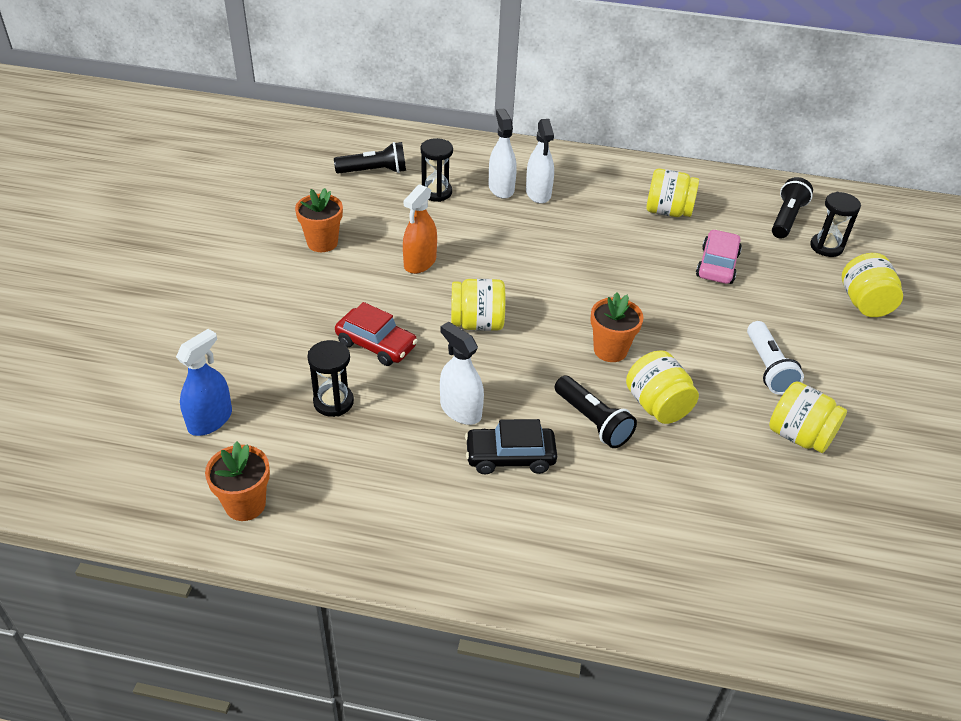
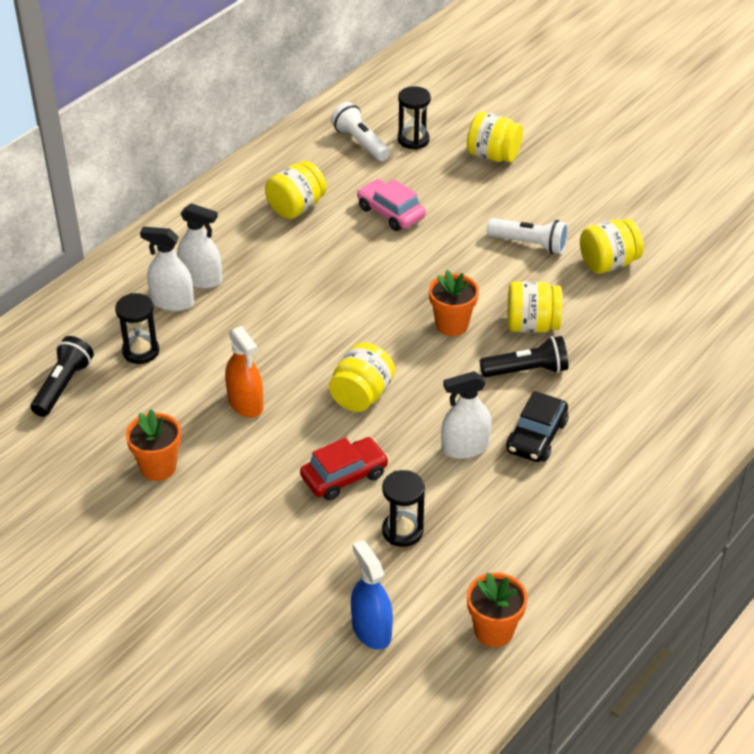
camera: 60 degrees left, 0 degrees up
(786, 218) = (360, 142): black flashlight -> white flashlight

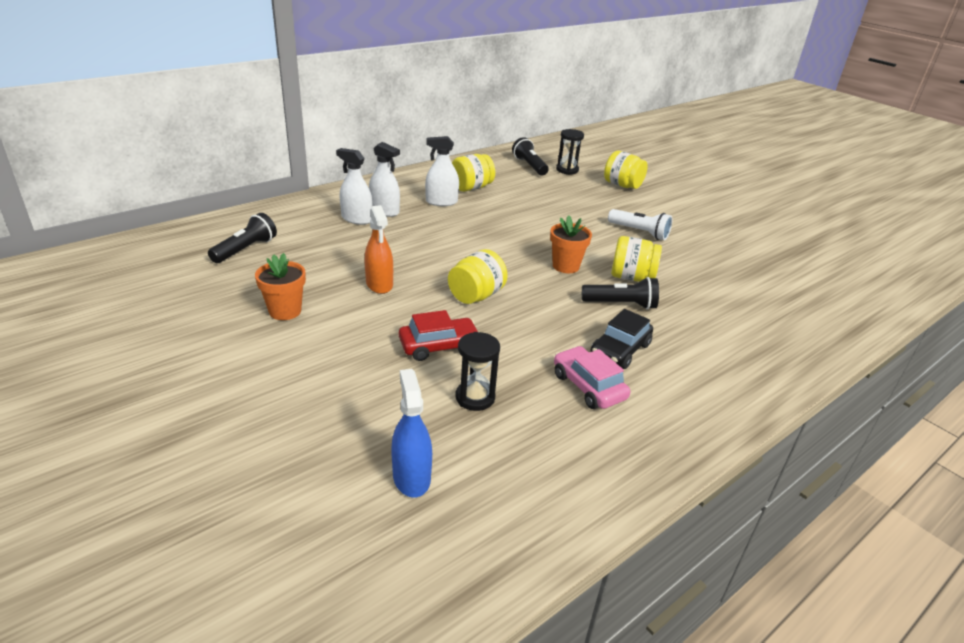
camera: 10 degrees right, 10 degrees down
(141, 351) = (316, 241): black hourglass -> none
(360, 142) = (529, 166): white flashlight -> black flashlight
(391, 213) = (538, 200): pink car -> pink car (588, 386)
(465, 447) = (553, 346): white spray bottle -> white spray bottle (441, 202)
(494, 630) = (538, 505): orange flower pot -> none
(608, 263) = (701, 252): yellow jar -> none

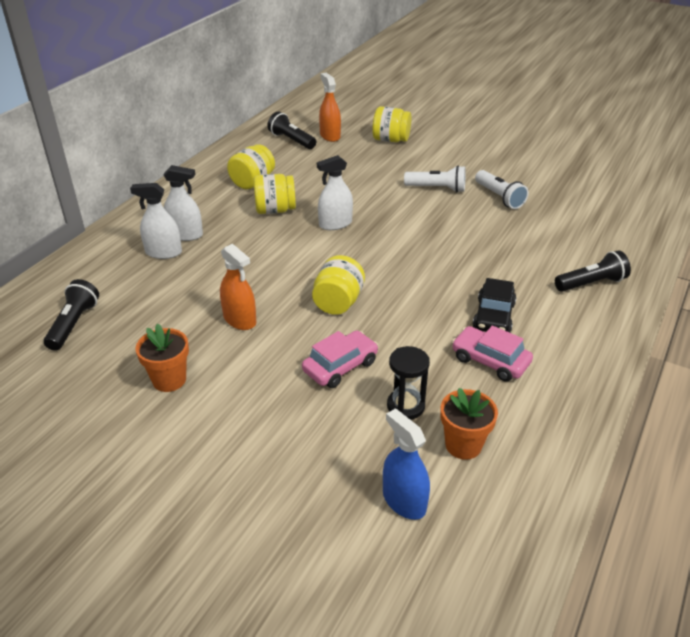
camera: 20 degrees left, 5 degrees up
(439, 346) = (340, 366): red car -> pink car
(441, 202) = (234, 207): white spray bottle -> white spray bottle (335, 224)
(565, 266) = (396, 245): orange flower pot -> orange flower pot (463, 445)
(567, 170) = (330, 136): black hourglass -> orange spray bottle
(621, 304) = (467, 270): black flashlight -> black flashlight (591, 283)
(631, 277) = (459, 239): yellow jar -> yellow jar (275, 210)
(698, 254) = (499, 197): none -> white flashlight

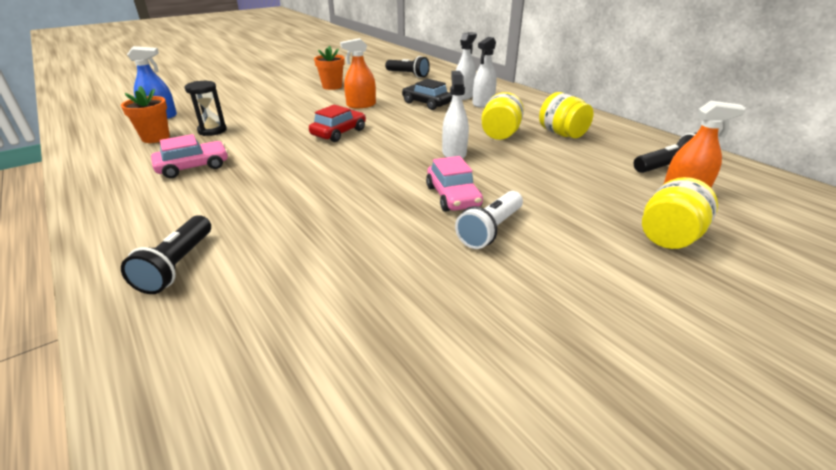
camera: 115 degrees right, 5 degrees down
(338, 302) = (339, 133): yellow jar -> red car
(340, 366) = (275, 121): pink car -> pink car (453, 196)
(493, 316) = (231, 185): black car -> black car (426, 103)
(499, 197) = (430, 276): white flashlight -> none

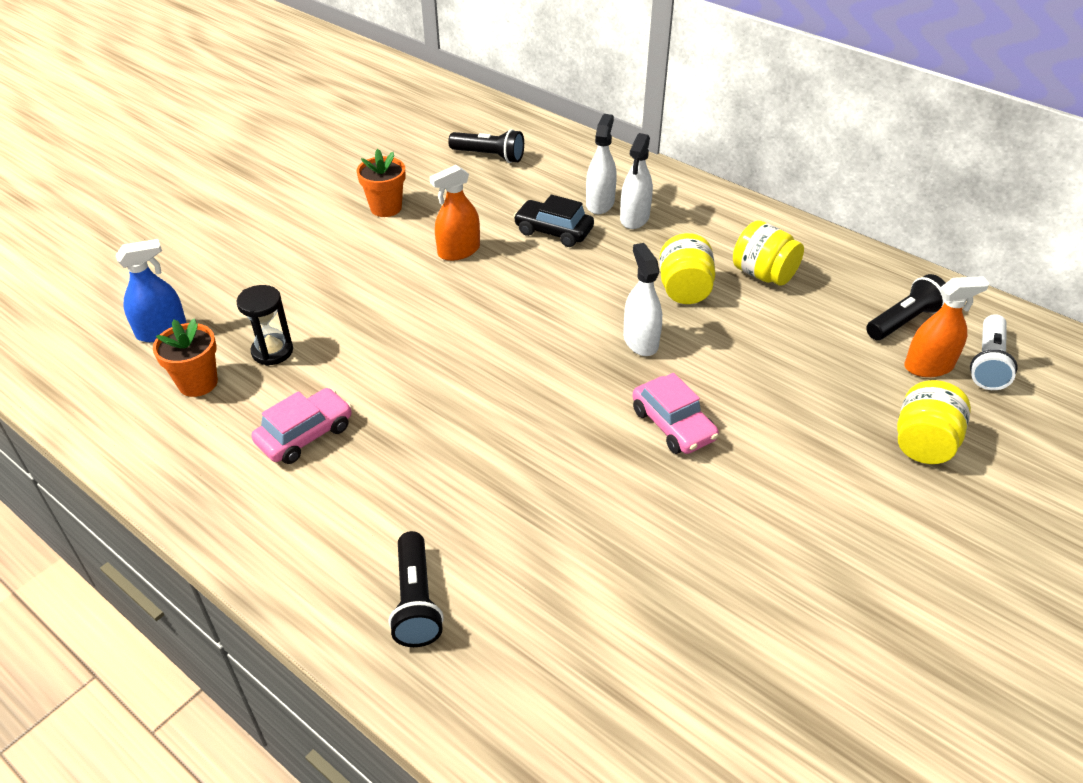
camera: 15 degrees left, 10 degrees up
(339, 133) = (463, 324): red car -> none
(490, 230) = (736, 472): white flashlight -> white flashlight (987, 363)

